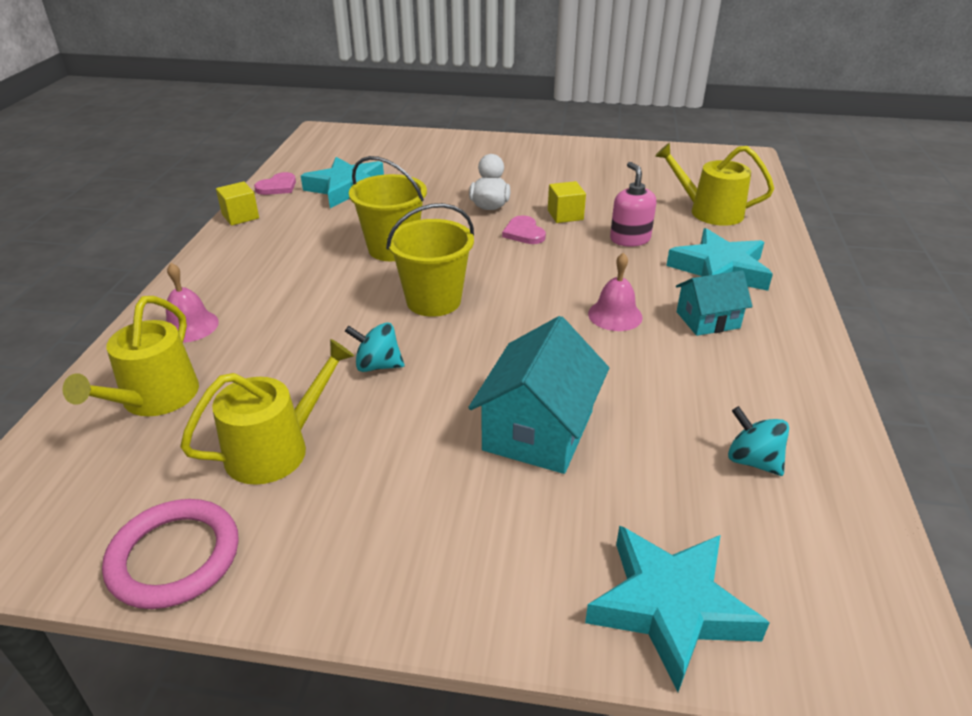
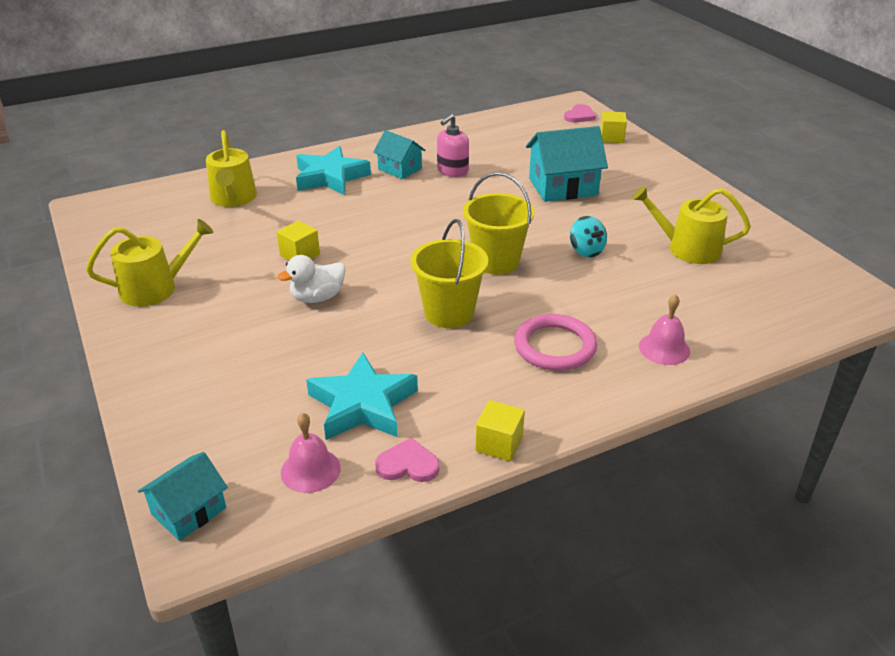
camera: 125 degrees left, 0 degrees up
(154, 399) = (729, 312): yellow watering can -> yellow watering can (156, 288)
(174, 557) = (772, 239): pink ring -> pink ring (555, 346)
(346, 134) = (189, 511): none -> turquoise house
(524, 233) = (352, 262): pink heart -> pink heart (579, 116)
(615, 315) = (430, 195): pink bell -> pink bell (310, 470)
(630, 239) = (316, 217): pink soap dispenser -> pink soap dispenser (452, 171)
(670, 607) = (611, 137): turquoise star -> yellow cube
(752, 461) = (508, 138): turquoise spinning top -> none

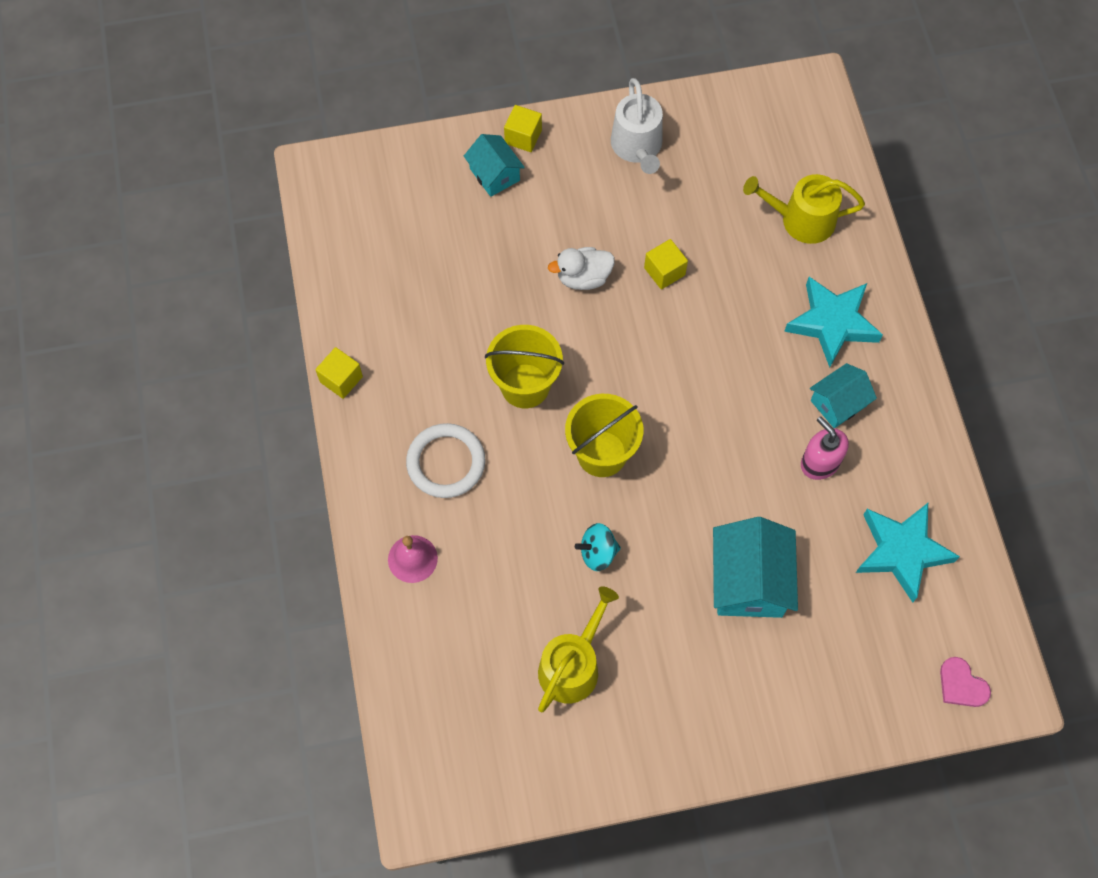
camera: 105 degrees right, 30 degrees up
(156, 288) = (637, 147): yellow watering can -> white watering can
(189, 511) = (347, 167): turquoise house -> turquoise house (494, 174)
(310, 470) = (360, 245): pink bell -> none
(317, 297) = (583, 277): white duck -> white duck turned 90 degrees counterclockwise
(362, 405) = (420, 290): turquoise star -> turquoise star (902, 551)
(408, 464) = (342, 310): pink heart -> none
(555, 346) = (446, 462): pink ring -> white ring
(611, 137) = (878, 701): yellow cube -> yellow cube (523, 137)

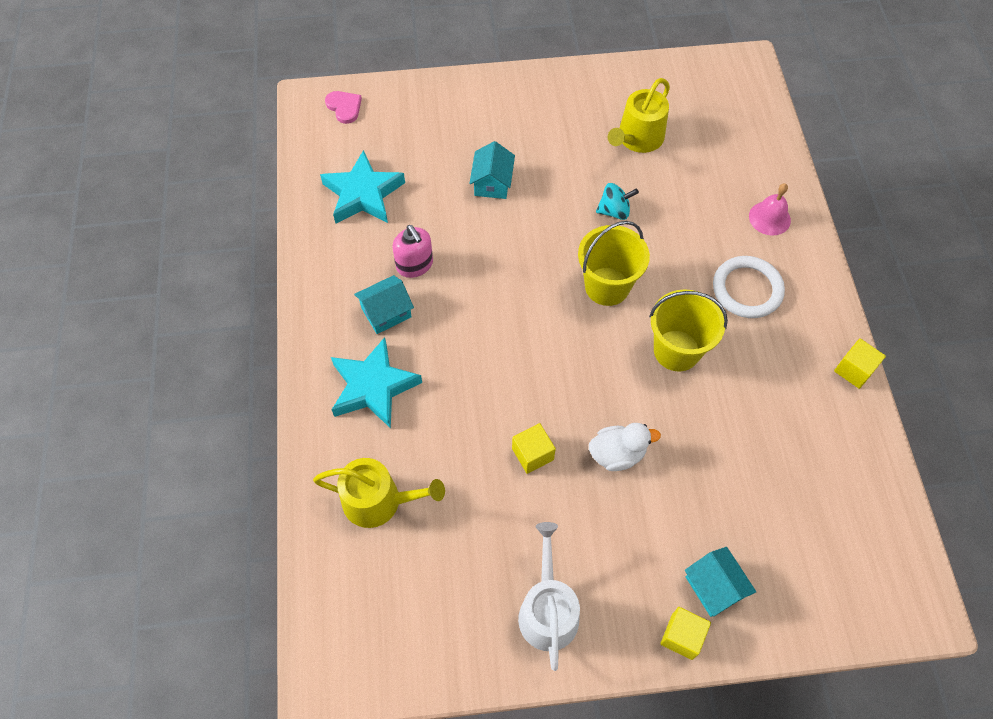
camera: 175 degrees left, 5 degrees down
(749, 581) = (492, 183): turquoise house -> turquoise house, size x0.61

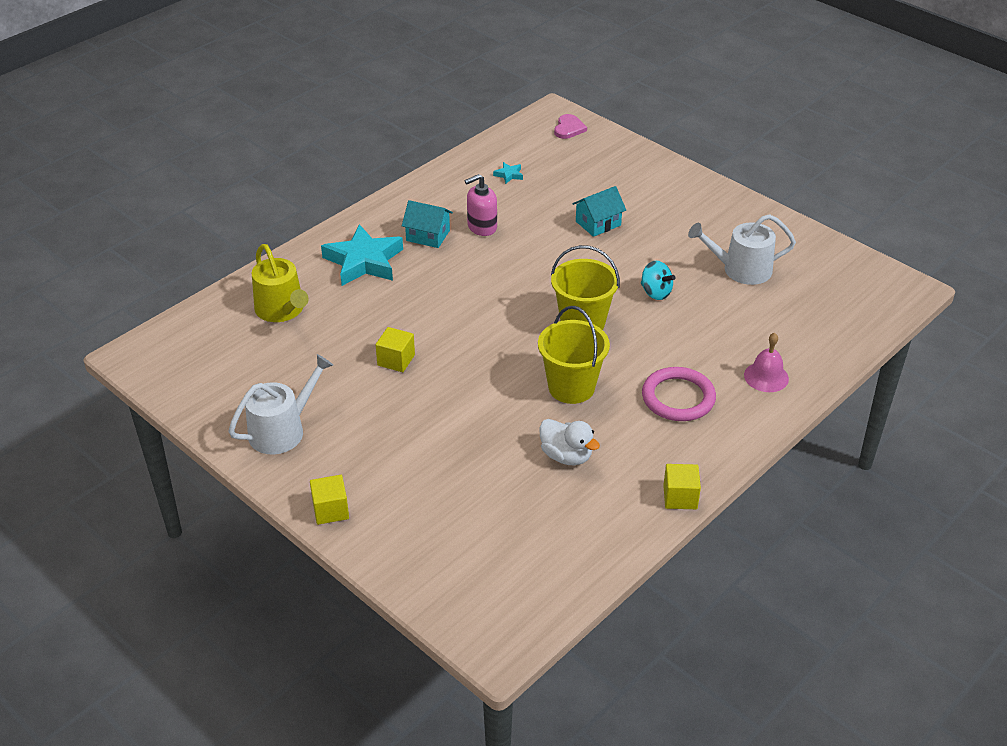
camera: 50 degrees right, 20 degrees down
(363, 194) = (509, 175): turquoise star -> turquoise star, size x0.40
(415, 265) = (482, 227): pink soap dispenser -> pink soap dispenser turned 45 degrees clockwise
(617, 454) = (444, 401): white duck -> white duck (566, 456)
(637, 139) = (741, 270): yellow watering can -> white watering can
(714, 587) = (389, 508): turquoise house -> none
(747, 289) = (678, 398): white ring -> pink ring

